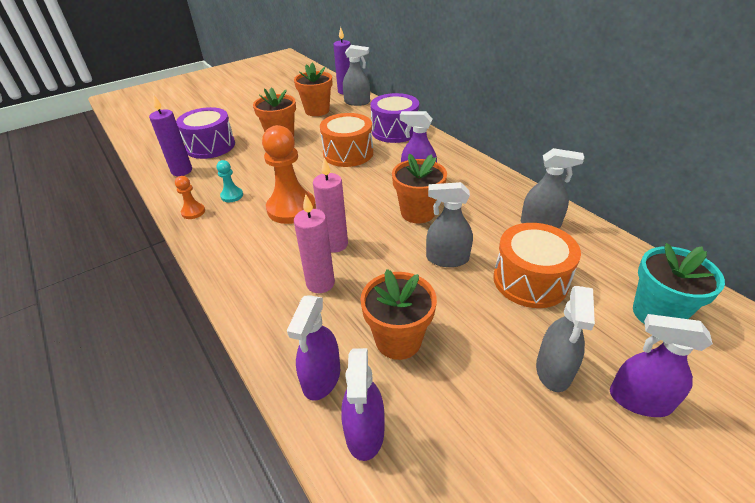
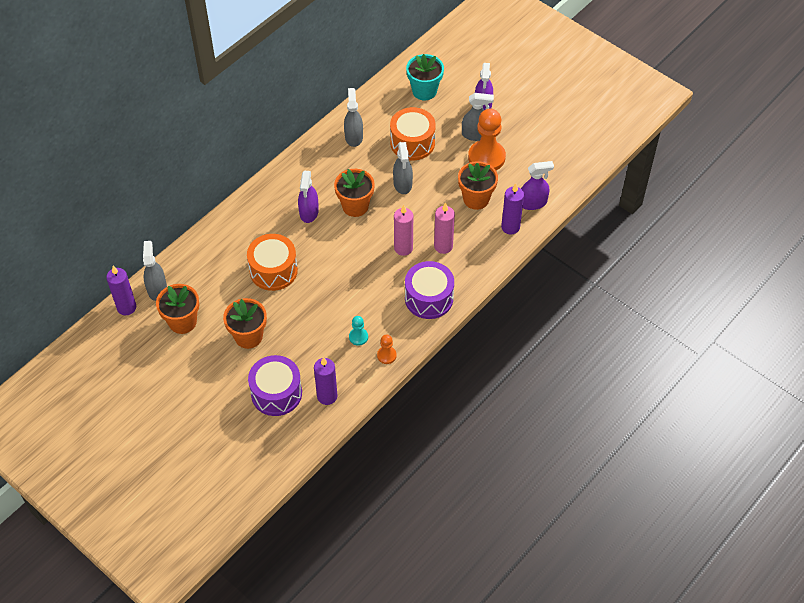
camera: 105 degrees left, 15 degrees up
(291, 208) = (367, 288): orange pawn -> orange pawn (486, 157)
(321, 378) = (510, 227): purple spray bottle -> purple candle
(394, 131) = (224, 242): purple drum -> purple drum (429, 298)

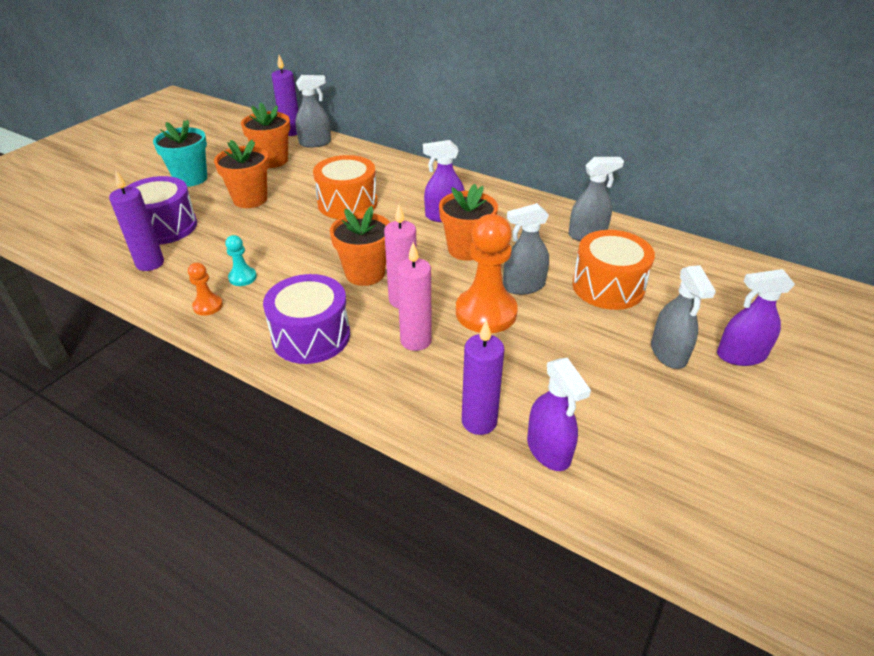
camera: 80 degrees right, 15 degrees down
(424, 91) = (719, 287): turquoise flower pot -> turquoise flower pot (191, 178)
(476, 199) = (527, 369): orange flower pot -> orange flower pot (365, 273)
(486, 157) = (625, 372): orange pawn -> orange pawn (486, 312)

